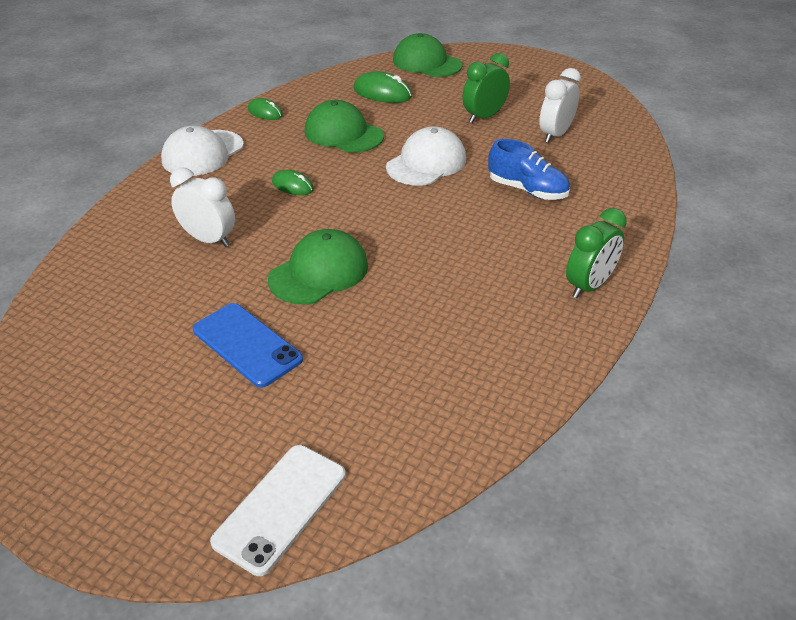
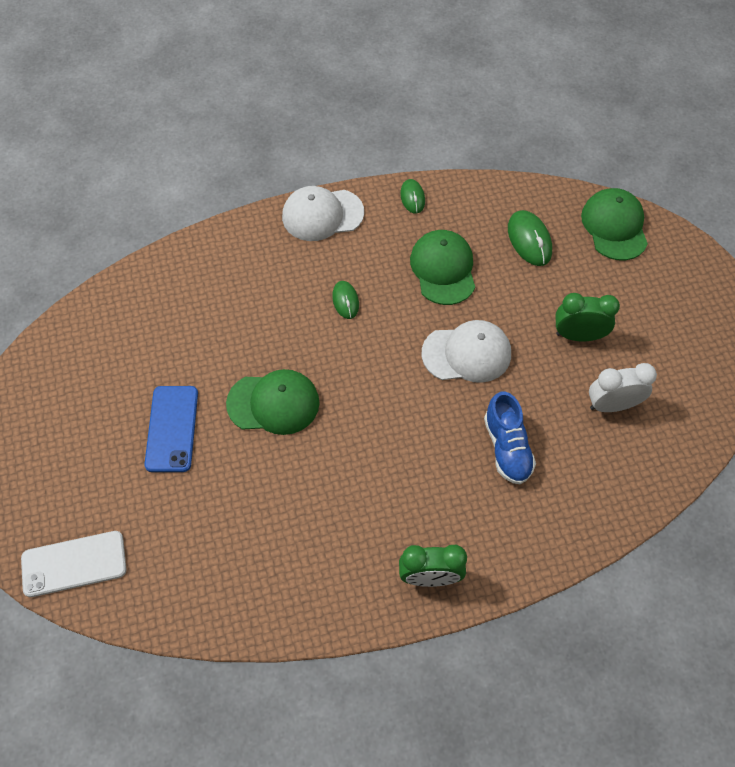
camera: 45 degrees right, 20 degrees up
(209, 239) = (240, 313): white clock -> none

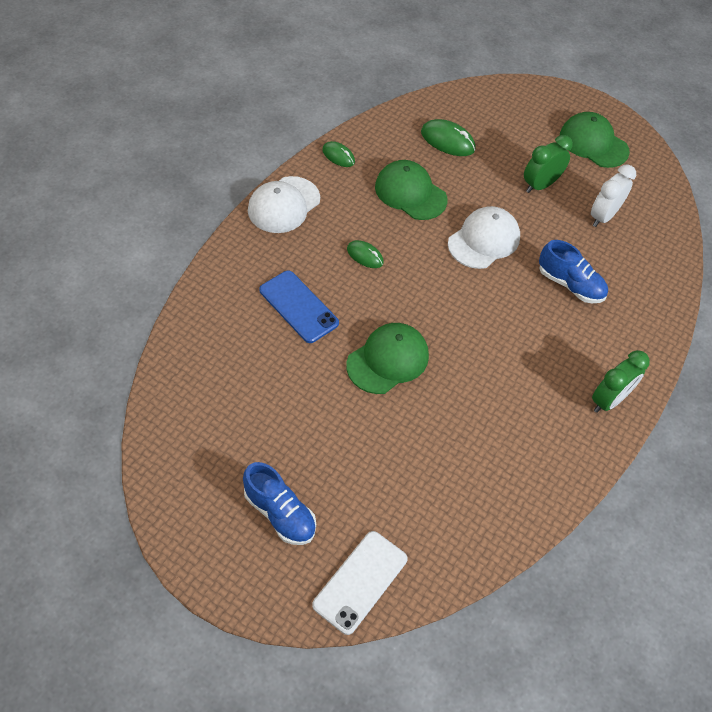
camera: 45 degrees left, 5 degrees down
(72, 465) = (280, 513): none -> blue shoe
(172, 428) = (331, 430): blue phone -> blue phone (298, 307)
(614, 226) = (492, 102): green cap -> green cap (593, 143)

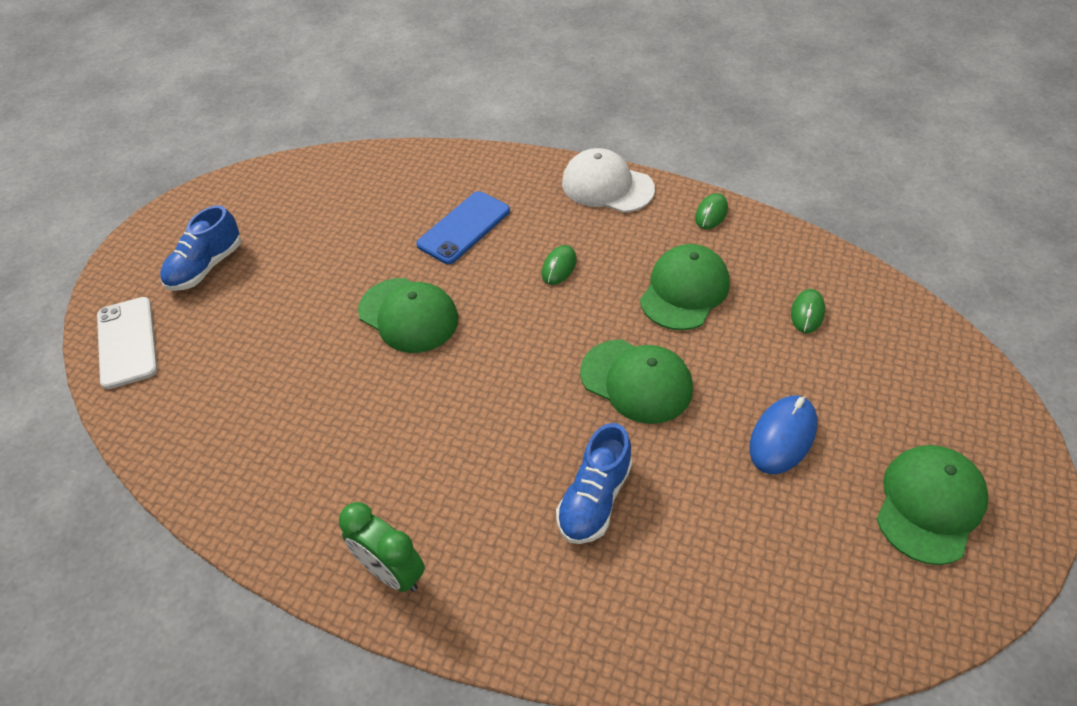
camera: 85 degrees right, 5 degrees down
(360, 581) = (127, 342): white phone -> white phone turned 45 degrees clockwise
(447, 141) = (807, 313): green mouse -> green mouse, size x0.64
(484, 240) = (636, 381): white cap -> green cap
(540, 185) = (782, 437): green clock -> blue mouse
(603, 216) = (760, 534): white clock -> none

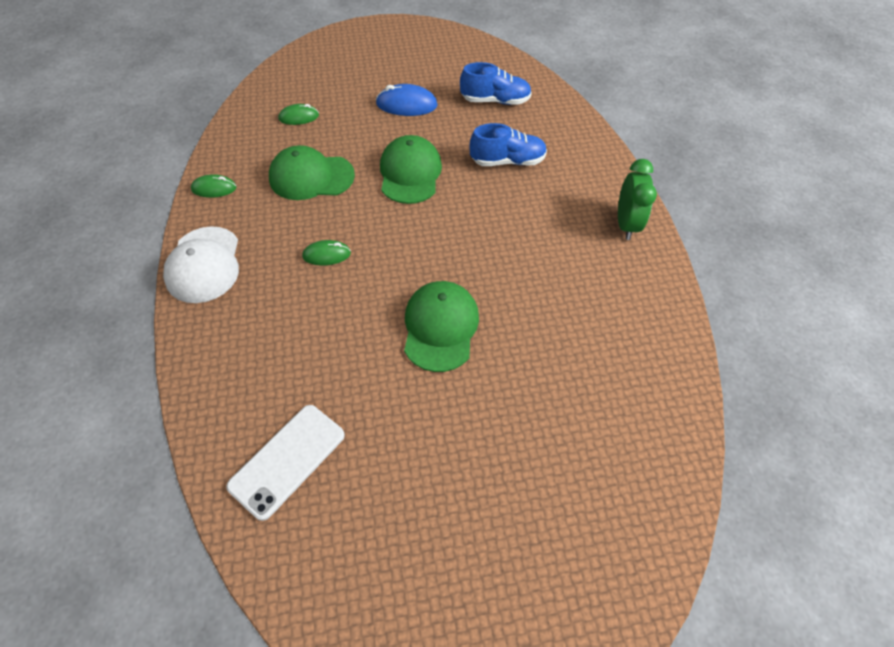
camera: 125 degrees left, 5 degrees up
(127, 342) = (632, 546): white phone -> white phone (287, 460)
(206, 267) = (500, 554): blue shoe -> blue shoe (495, 101)
(464, 228) = (313, 344): blue phone -> none
(929, 505) = (411, 52): green cap -> none

